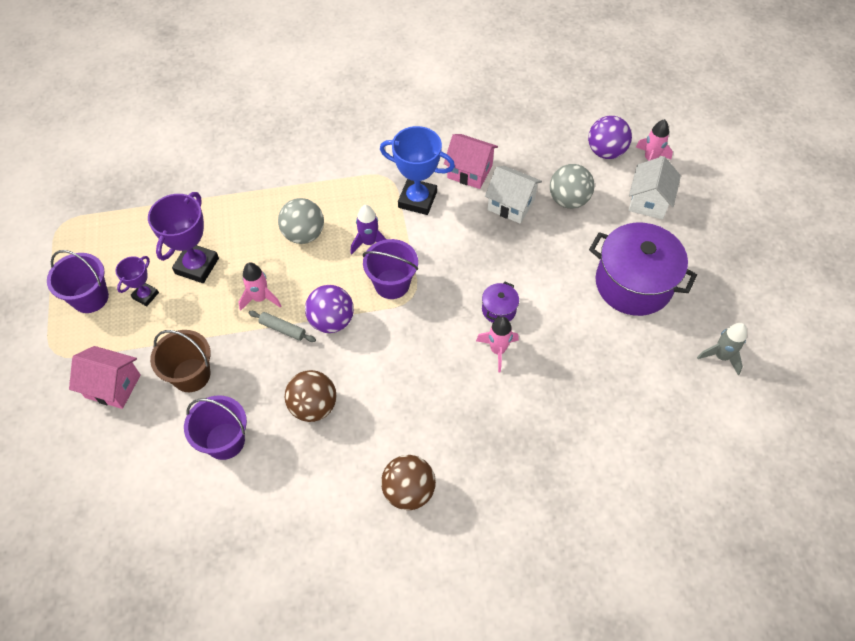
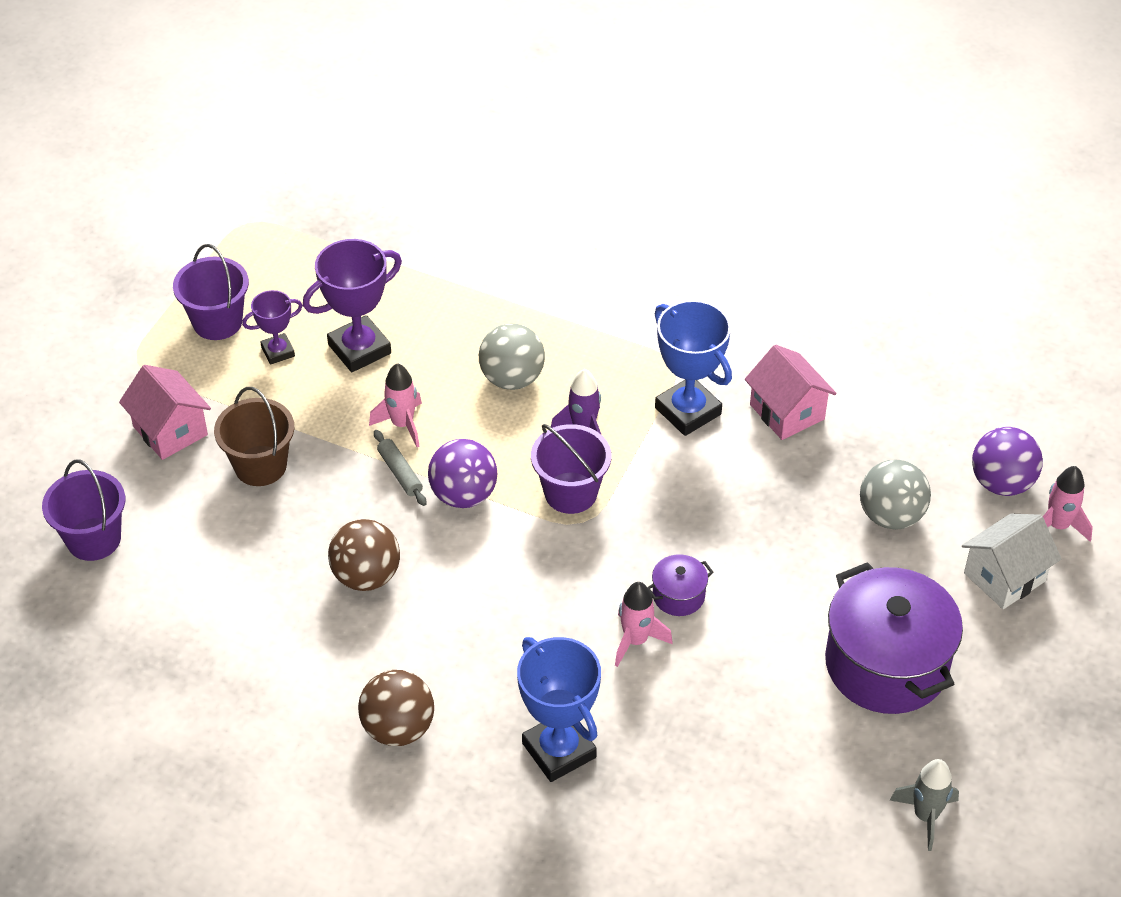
camera: 35 degrees right, 10 degrees down
(225, 441) = (242, 556): purple bucket -> purple bucket (94, 539)
(509, 443) = (559, 750): none -> blue trophy
(511, 204) = (806, 480): white house -> none

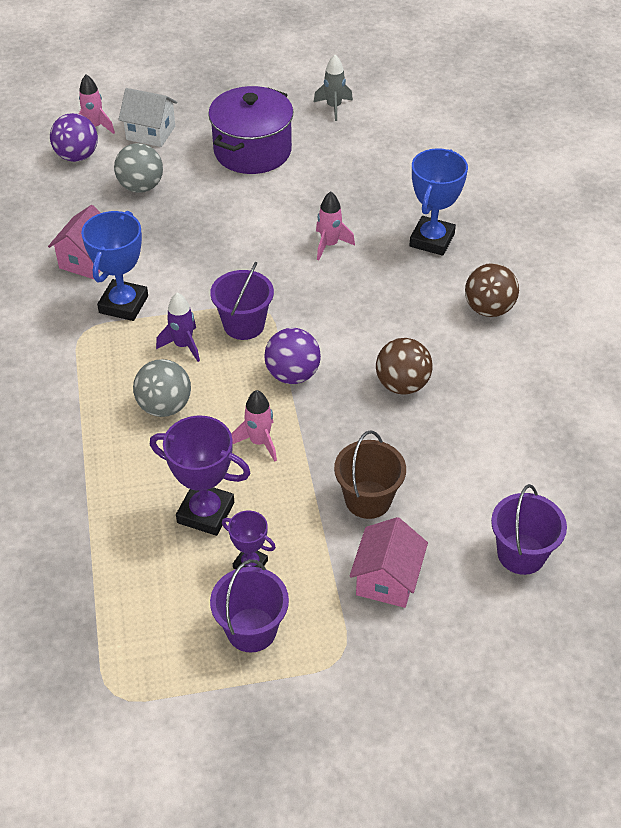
camera: 125 degrees left, 0 degrees up
(400, 472) = (303, 418): grey rolling pin -> none
(678, 596) = (280, 243): purple pot -> none

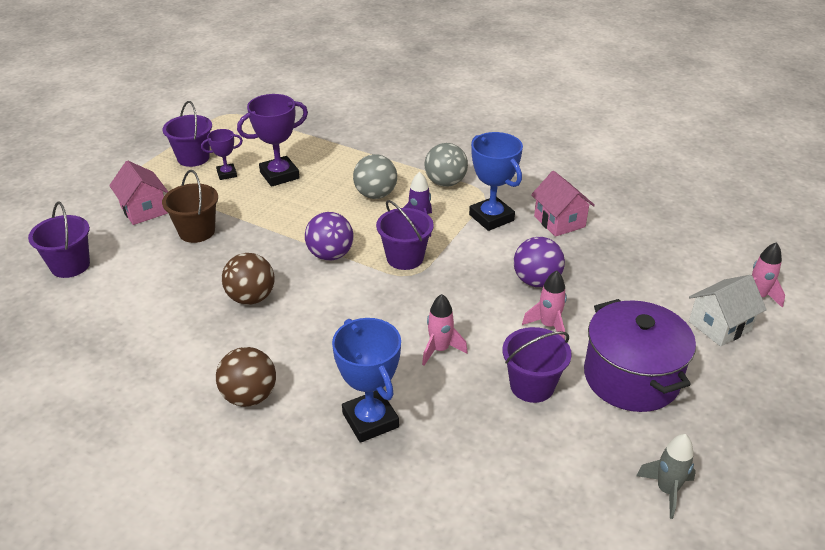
camera: 130 degrees right, 10 degrees down
(77, 156) = (712, 269): purple ball -> purple ball (536, 281)
(141, 187) = (633, 284): grey ball -> grey ball (445, 183)
(259, 442) = (297, 215): pink rocket -> pink rocket (548, 326)
(312, 187) = (532, 386): none -> purple bucket

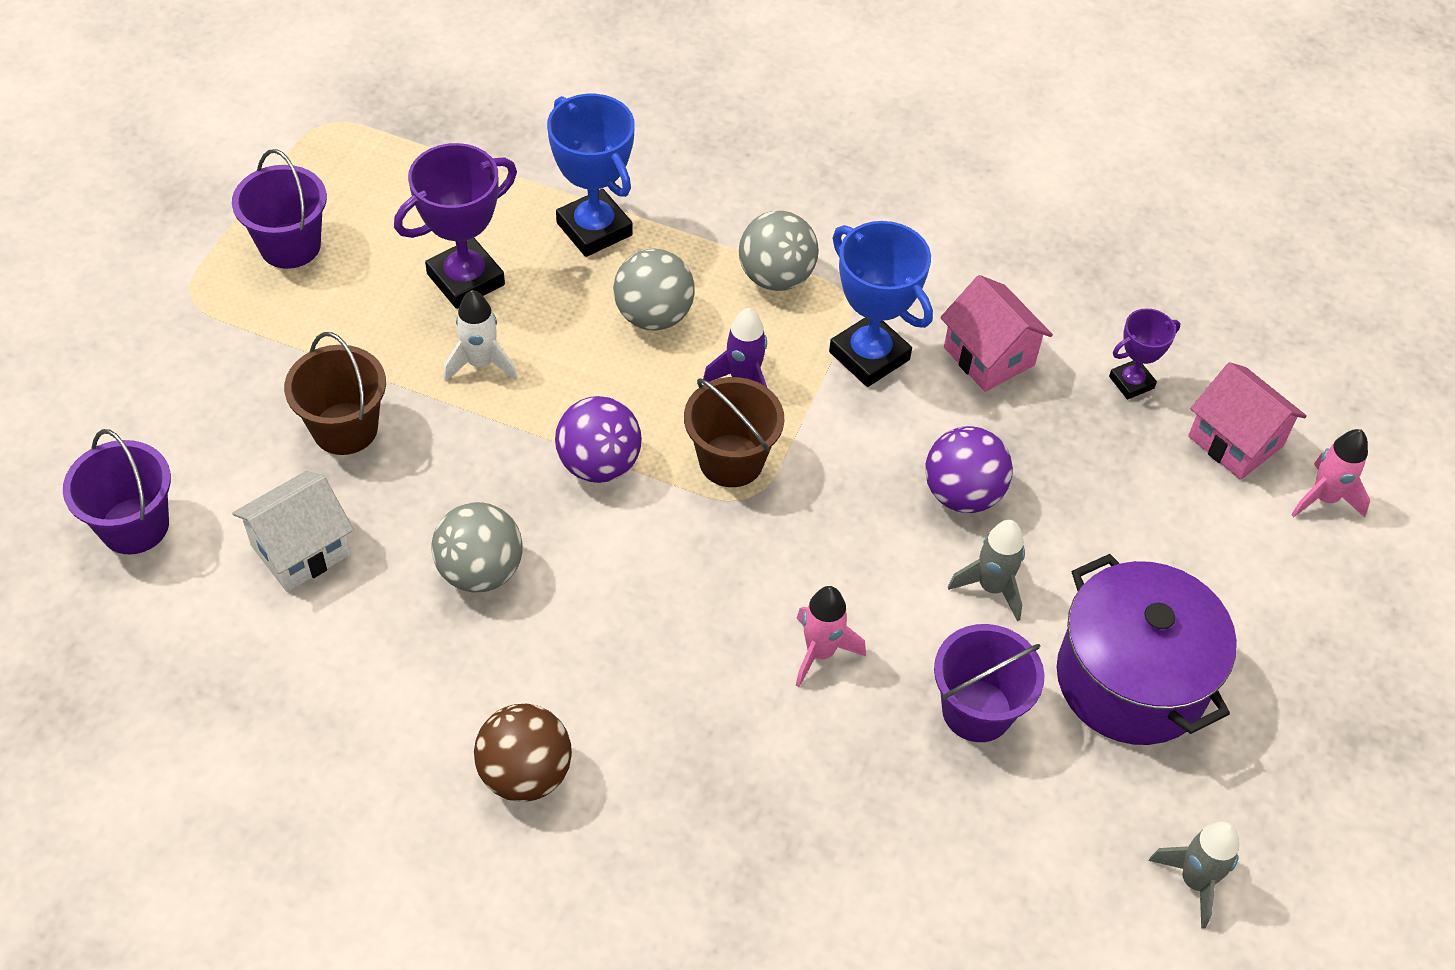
camera: 10 degrees left, 15 degrees up
(144, 210) = (231, 384): pink house -> pink house (1235, 441)
(227, 174) = (365, 283): purple trophy -> purple trophy (1131, 382)
(251, 298) = (480, 571): brown ball -> grey ball
(277, 209) = (480, 363): none -> white rocket
(370, 420) = (730, 800): blue trophy -> blue trophy (594, 229)
(405, 258) = (731, 461): purple bucket -> brown bucket
(548, 326) = (992, 587): pink rocket -> grey rocket
(719, 326) = (1266, 564): white house -> white house (300, 550)

